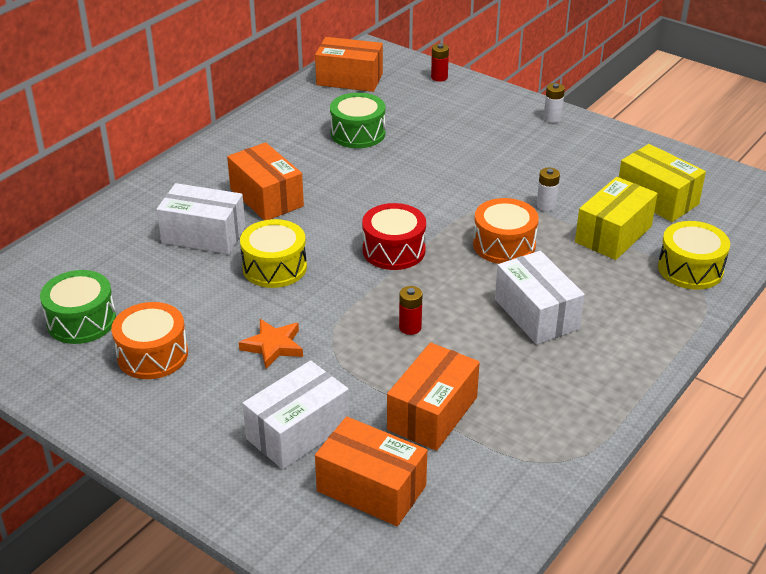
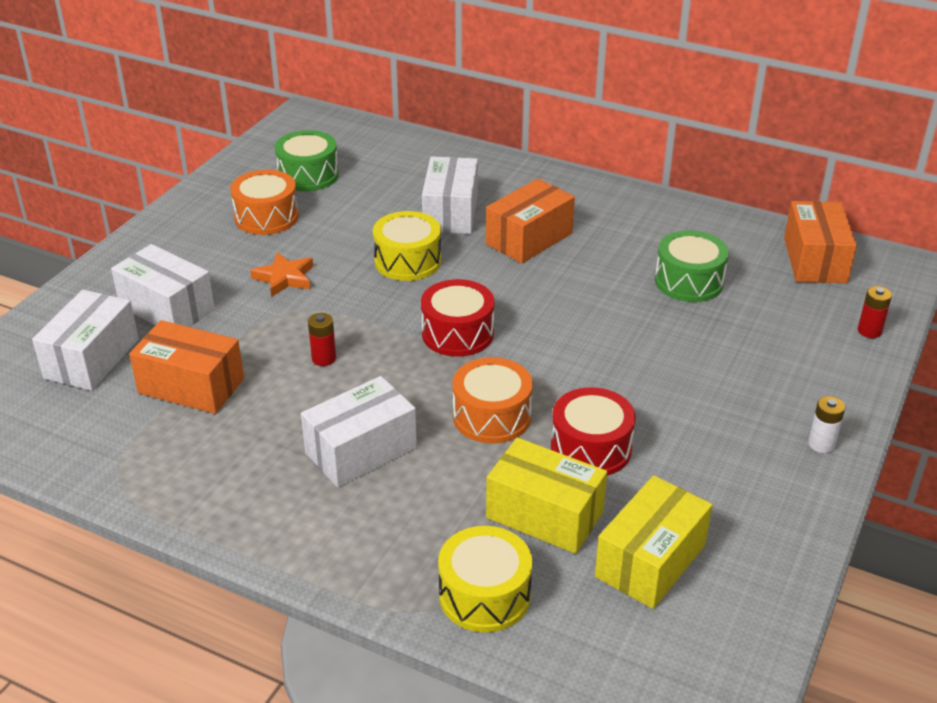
camera: 80 degrees right, 0 degrees up
(371, 488) = (91, 358): orange box -> white box
(546, 205) = (591, 448): white battery -> red drum

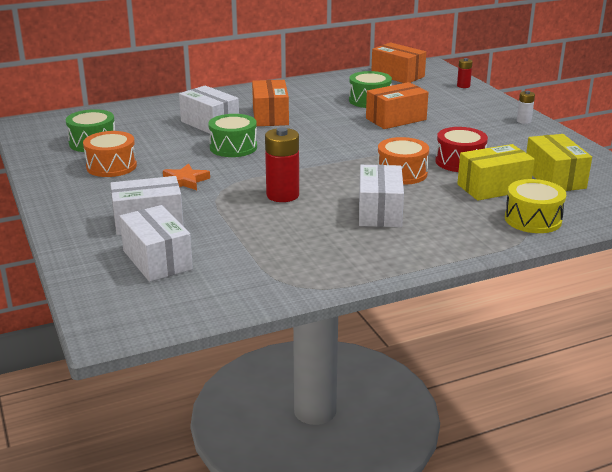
camera: 50 degrees left, 10 degrees down
(191, 386) = (243, 238): orange box -> orange box (396, 119)
(324, 358) = (282, 195): red battery -> red battery, size x1.89
(408, 261) = (233, 147): yellow drum -> green drum
(457, 333) = (320, 158): red drum -> none

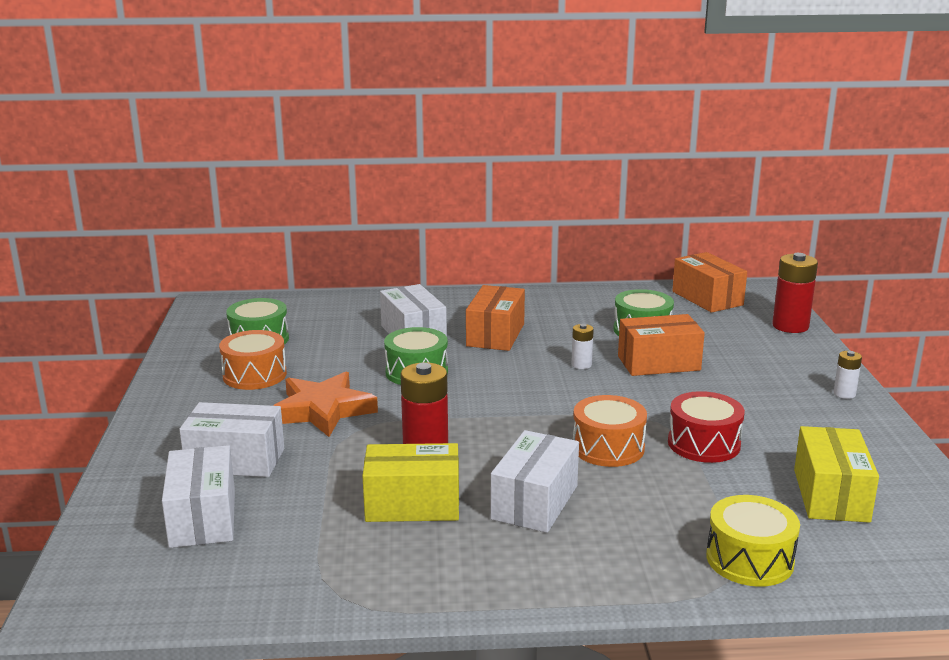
camera: 20 degrees right, 5 degrees down
(185, 181) = (323, 410): orange star -> orange star, size x1.69
(345, 127) = (581, 365): none -> white battery
(463, 86) = (790, 326): red battery -> red battery, size x1.89
(493, 187) = (725, 494): yellow box -> yellow box (412, 504)

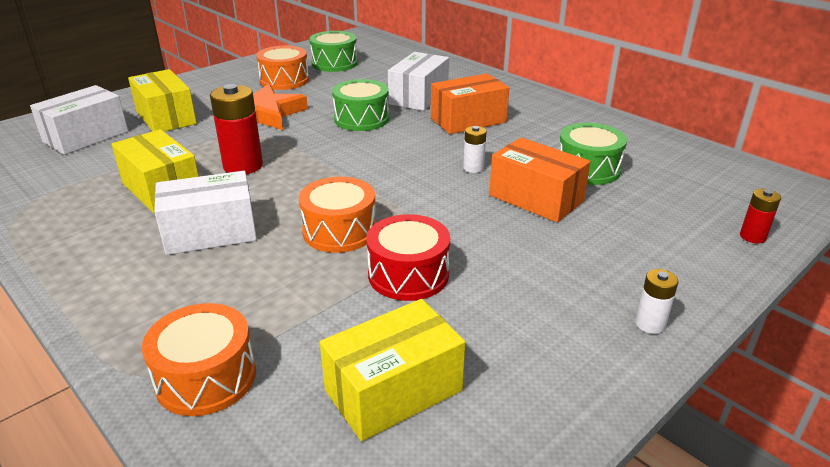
camera: 50 degrees right, 10 degrees up
(235, 460) = (166, 118): white box -> yellow box
(707, 298) = (720, 174): orange box -> none
(749, 559) = (206, 377): yellow drum -> orange drum
(790, 326) = (752, 237): red battery -> red battery, size x0.53

